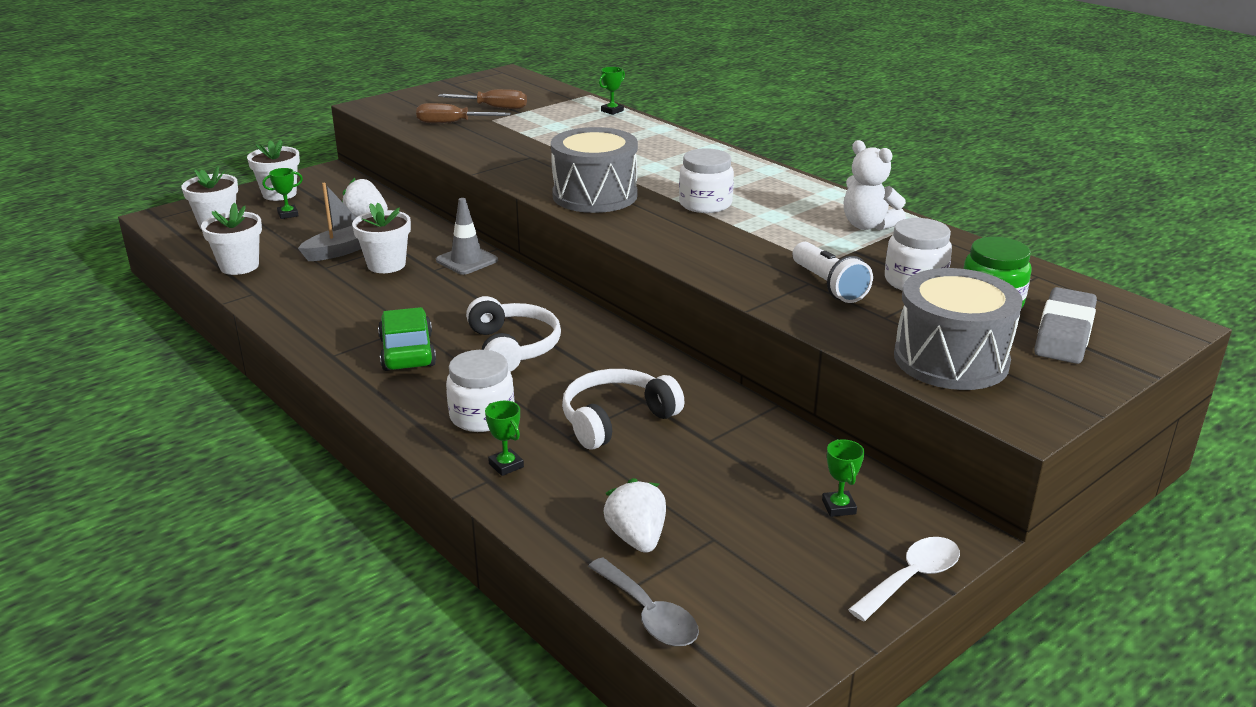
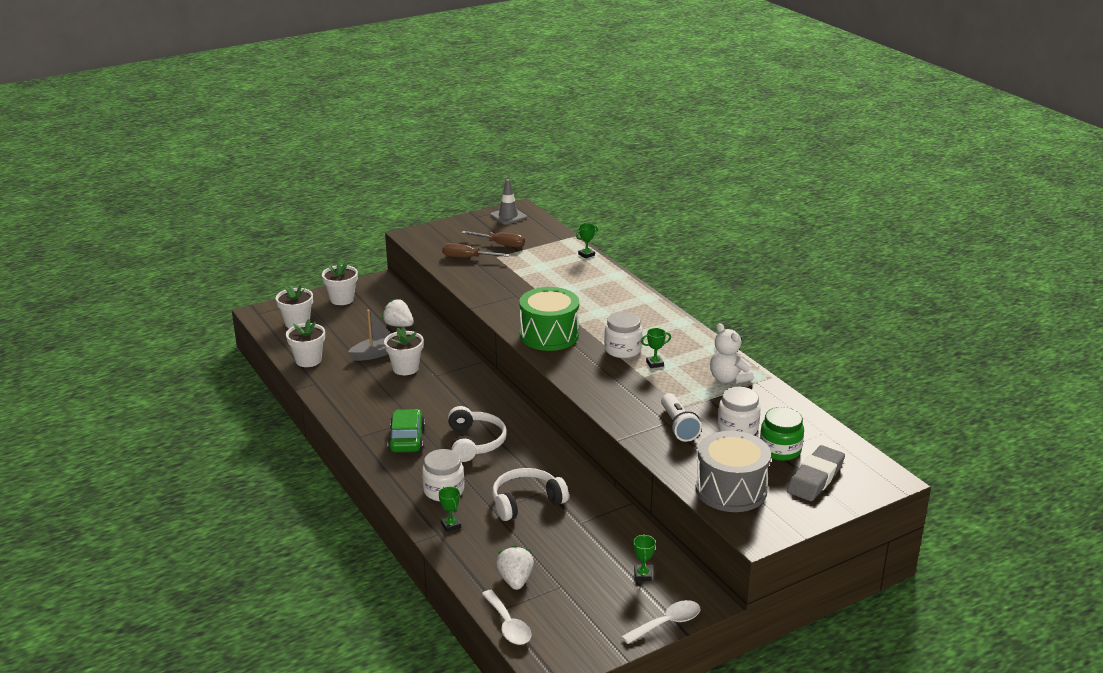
camera: 10 degrees right, 0 degrees up
(288, 214) = (345, 318): green trophy -> green trophy (654, 364)
(467, 260) = (460, 370): grey traffic cone -> grey traffic cone (508, 216)
(595, 195) = (549, 335): grey drum -> green drum
(648, 614) = (508, 625): grey spoon -> white spoon

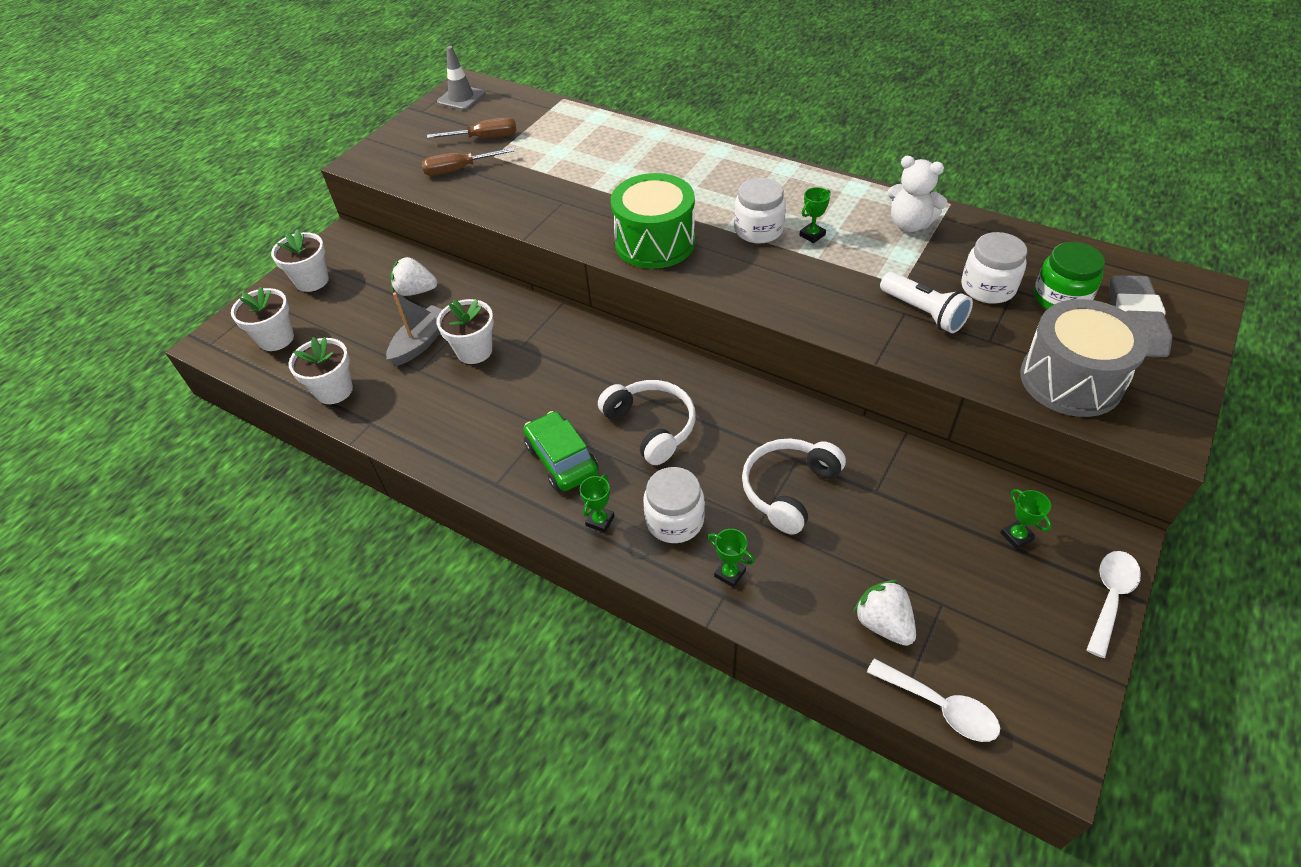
camera: 25 degrees left, 20 degrees up
(586, 255) = (598, 118): green trophy -> green trophy (600, 521)

